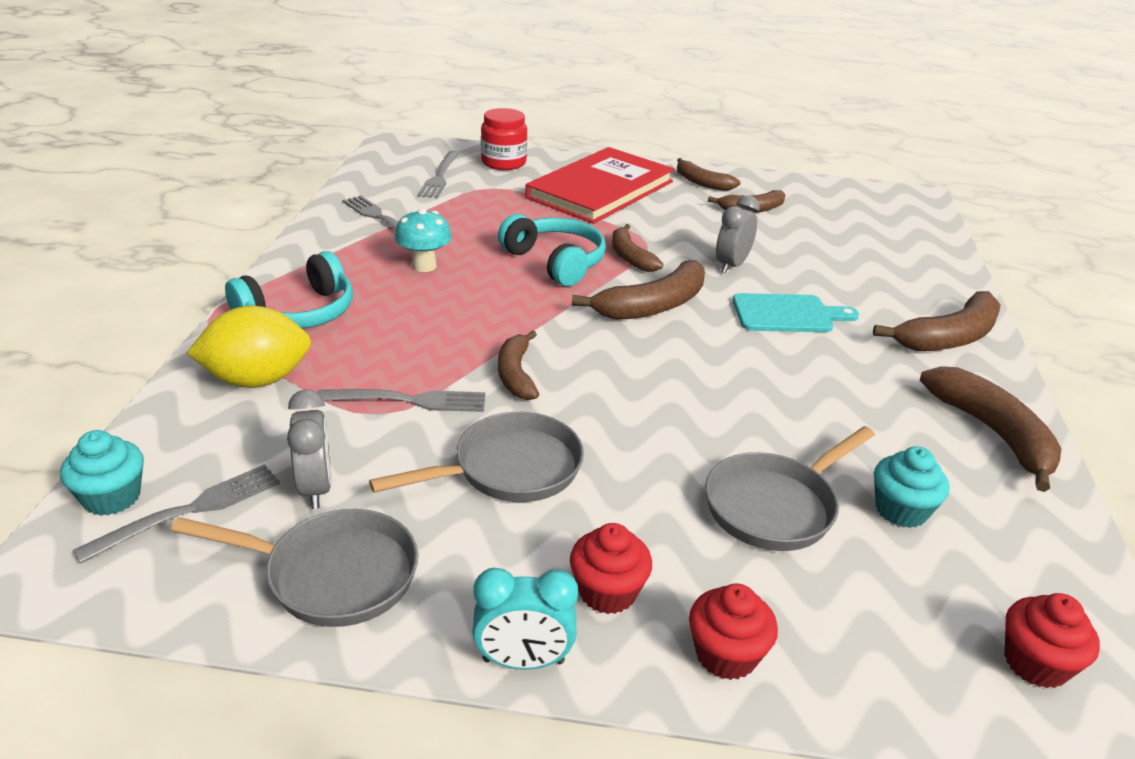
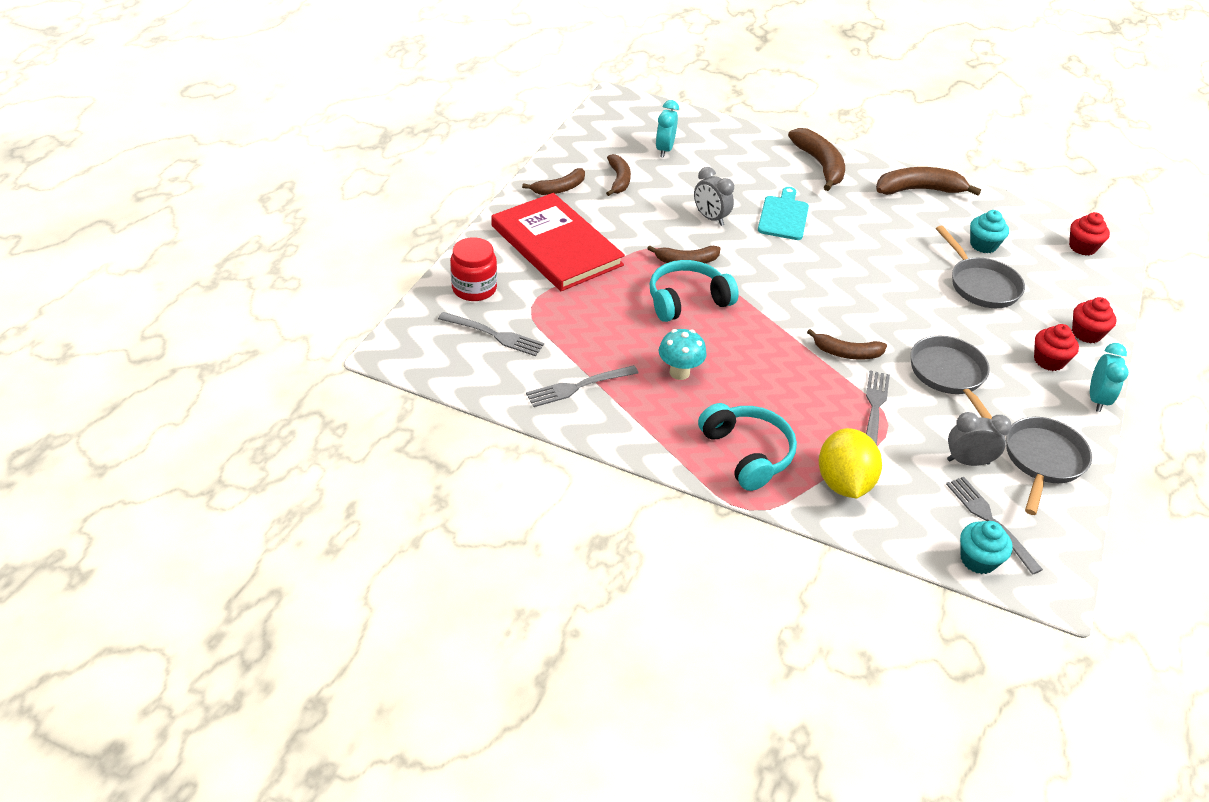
camera: 75 degrees left, 10 degrees up
(653, 306) = (763, 270): brown banana -> none
(845, 229) = (664, 150): none -> turquoise clock

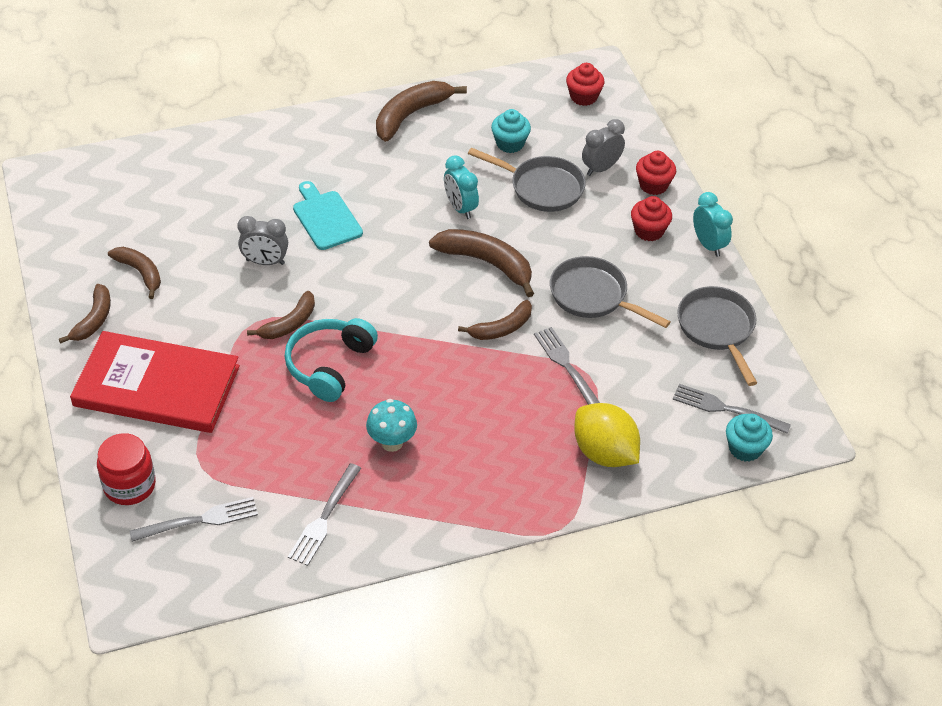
camera: 40 degrees left, 5 degrees up
(664, 150) = (148, 209): turquoise clock -> turquoise clock (460, 208)
(747, 453) = (514, 479): turquoise headphones -> none
(820, 165) = (305, 139): brown banana -> brown banana (487, 263)
(968, 461) = (670, 367): grey clock -> grey clock (601, 168)

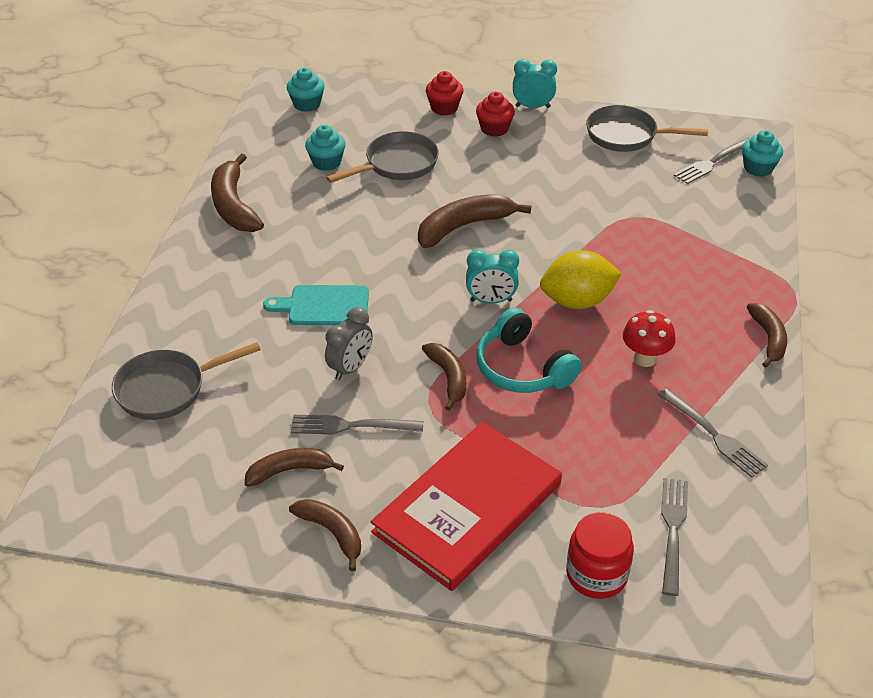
camera: 60 degrees left, 5 degrees down
(392, 442) = (645, 358): turquoise mushroom -> red mushroom
(460, 208) = (382, 218): turquoise clock -> turquoise clock (491, 300)
(502, 328) = (549, 245): brown banana -> brown banana (768, 339)
(567, 367) = (618, 225): grey fork -> grey fork (351, 426)
(583, 97) = (307, 104): red cupcake -> turquoise cupcake
(593, 296) = (546, 183): grey pan -> grey pan (167, 389)
(601, 168) = (401, 126): grey clock -> none
(604, 453) = (725, 239): yellow lemon -> yellow lemon (577, 301)

